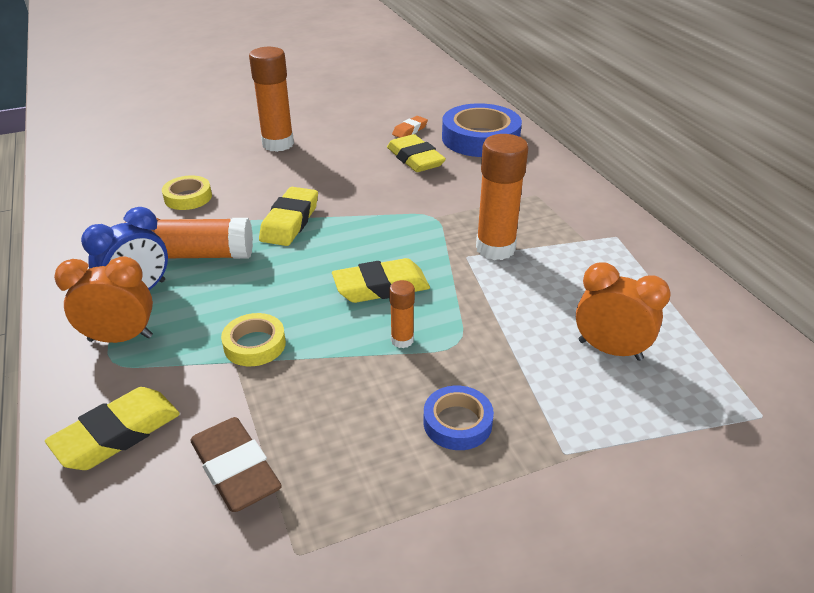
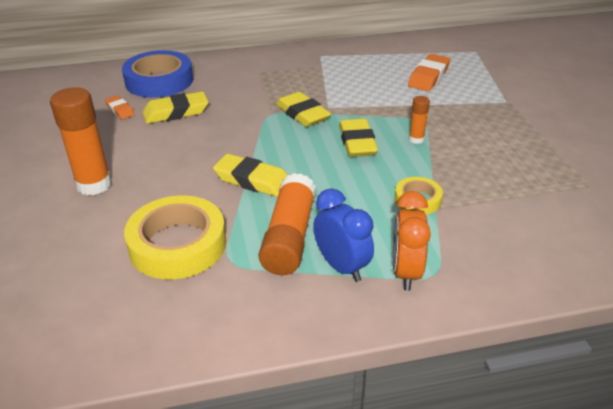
camera: 80 degrees left, 0 degrees up
(117, 434) = (514, 262): yellow eraser -> yellow eraser (302, 114)
(188, 197) = (177, 244): yellow tape -> yellow tape, size x1.91
(235, 469) = (536, 207): brown eraser -> none
(457, 423) = (488, 128): blue tape -> none
(495, 248) = (321, 95): orange glue stick -> none
(610, 350) = (428, 77): orange clock -> orange eraser

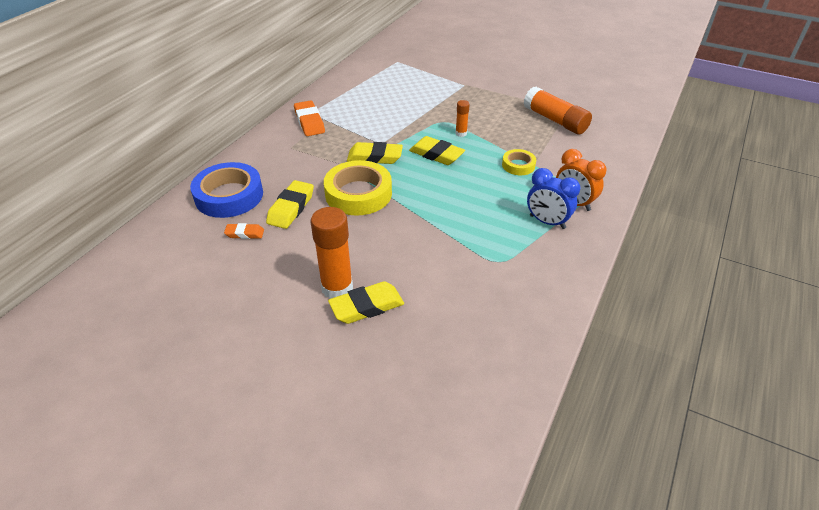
camera: 50 degrees left, 5 degrees up
(177, 244) = (457, 276): yellow tape -> yellow tape (358, 194)
(252, 180) = (424, 214): yellow eraser -> yellow eraser (367, 306)
(289, 237) = (500, 227): orange glue stick -> orange glue stick (555, 120)
(341, 267) = (547, 222): blue clock -> blue clock turned 150 degrees counterclockwise
(428, 77) = (401, 92): orange eraser -> orange eraser (309, 122)

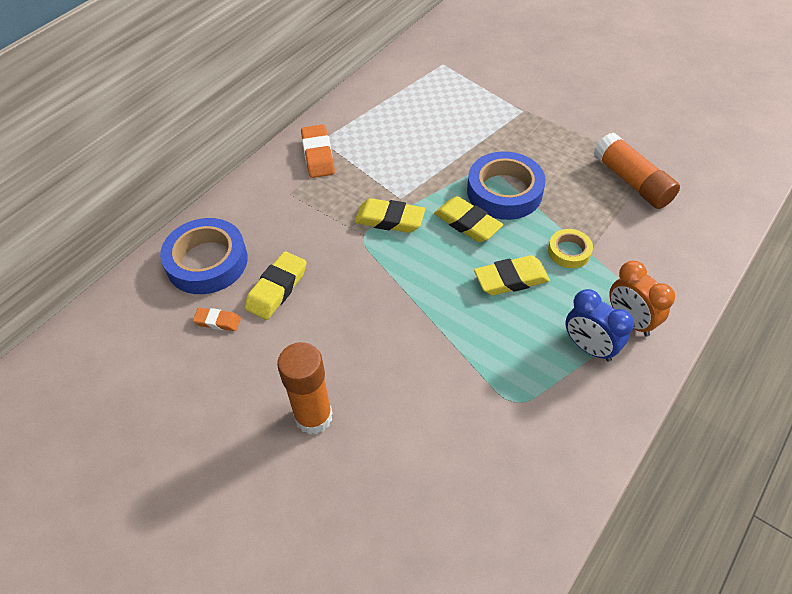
camera: 10 degrees right, 10 degrees up
(358, 194) = (360, 275): yellow tape -> none
(367, 306) = (344, 449): yellow eraser -> yellow eraser (511, 279)
(461, 133) = (504, 191): orange glue stick -> blue tape

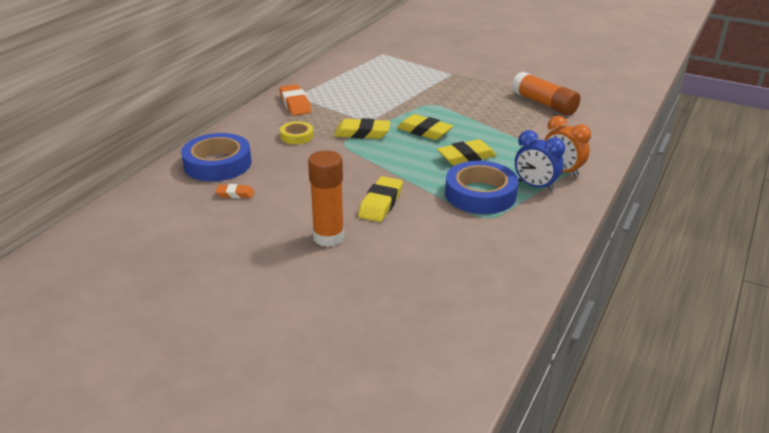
camera: 10 degrees left, 20 degrees down
(277, 289) = (280, 174): yellow eraser -> yellow eraser (380, 203)
(504, 191) = (449, 114): blue tape -> blue tape (480, 194)
(569, 251) = (507, 140): yellow tape -> yellow tape (297, 136)

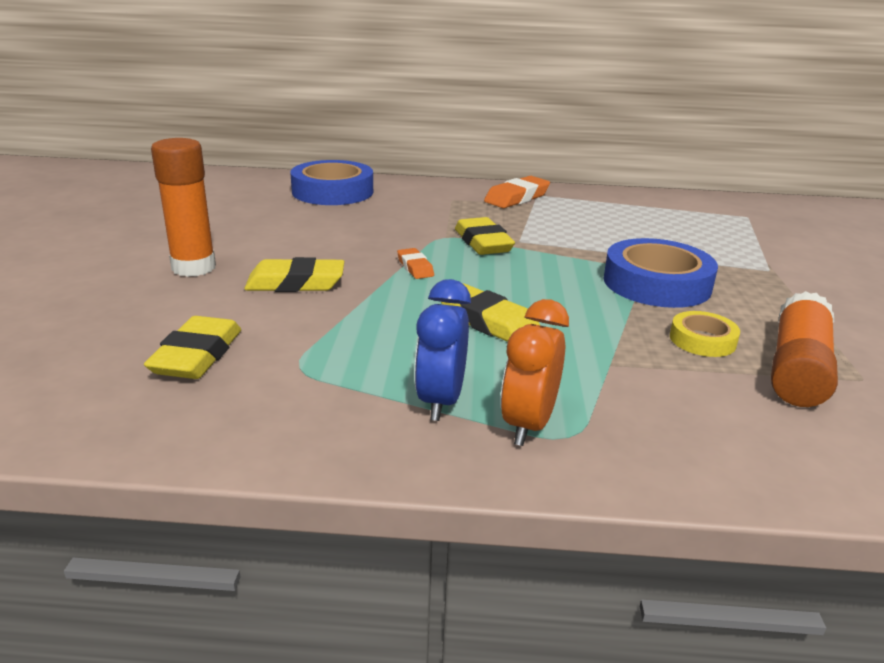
camera: 65 degrees right, 5 degrees down
(235, 194) = (271, 209): orange eraser -> orange eraser (415, 267)
(297, 136) = (434, 212): yellow tape -> yellow tape (702, 340)
(424, 131) = (537, 279): yellow eraser -> yellow eraser (197, 356)
(480, 194) = (372, 351): blue tape -> blue tape (656, 283)

